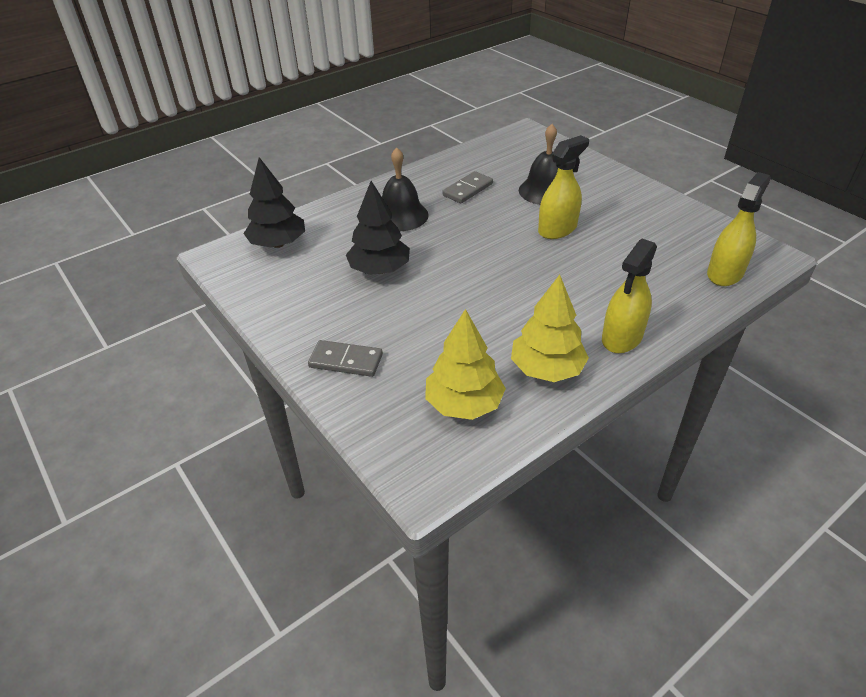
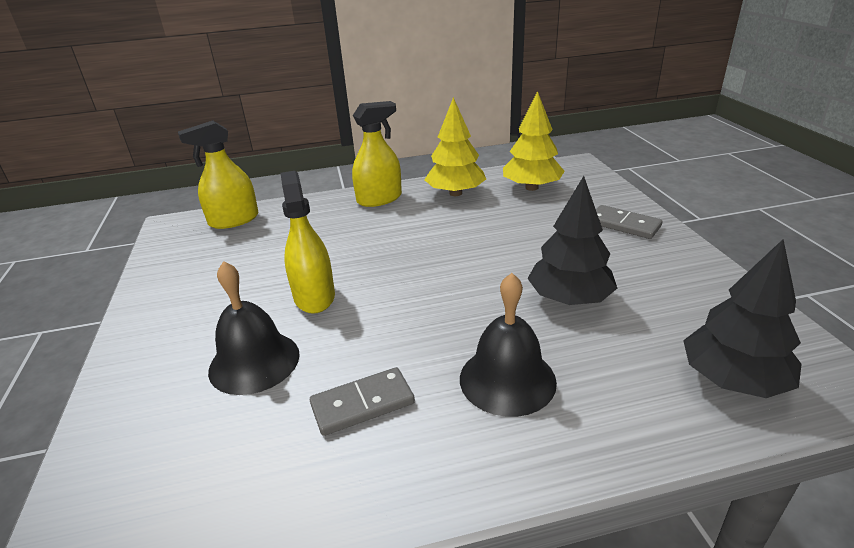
camera: 155 degrees left, 10 degrees down
(557, 229) = (314, 296): yellow spray bottle -> yellow spray bottle turned 90 degrees clockwise

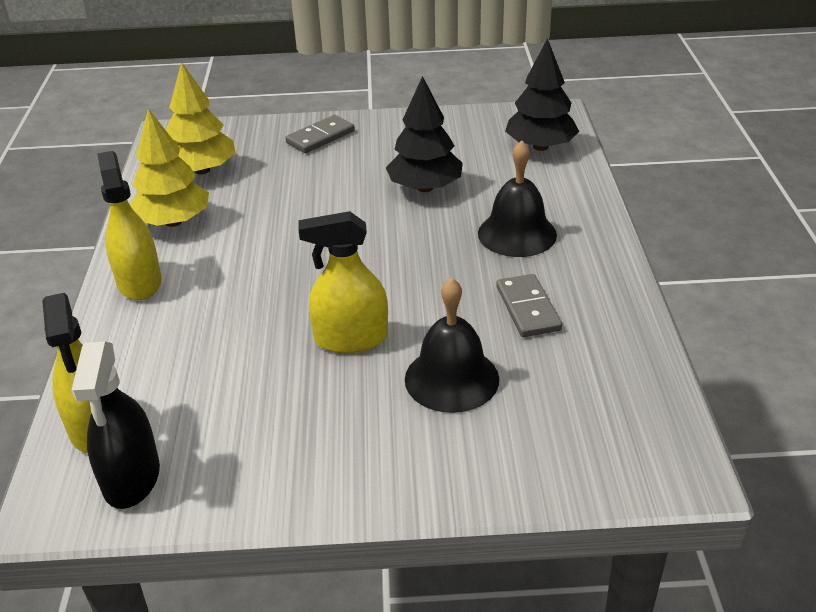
camera: 80 degrees left, 5 degrees up
(185, 241) = (132, 478): none -> black spray bottle

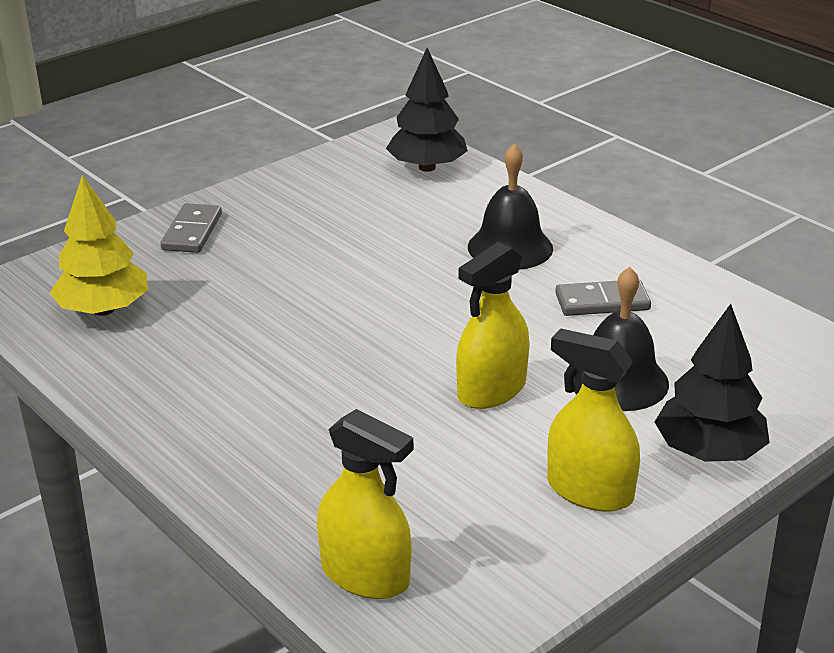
camera: 40 degrees left, 5 degrees down
(132, 478) = (466, 592): black spray bottle -> none
(139, 282) = (204, 438): yellow spray bottle -> yellow spray bottle (589, 491)
(173, 222) = (150, 370): yellow tree -> none
(425, 187) = (371, 240): black tree -> black tree (708, 451)
(528, 308) = (602, 302): grey domino -> grey domino turned 45 degrees counterclockwise

